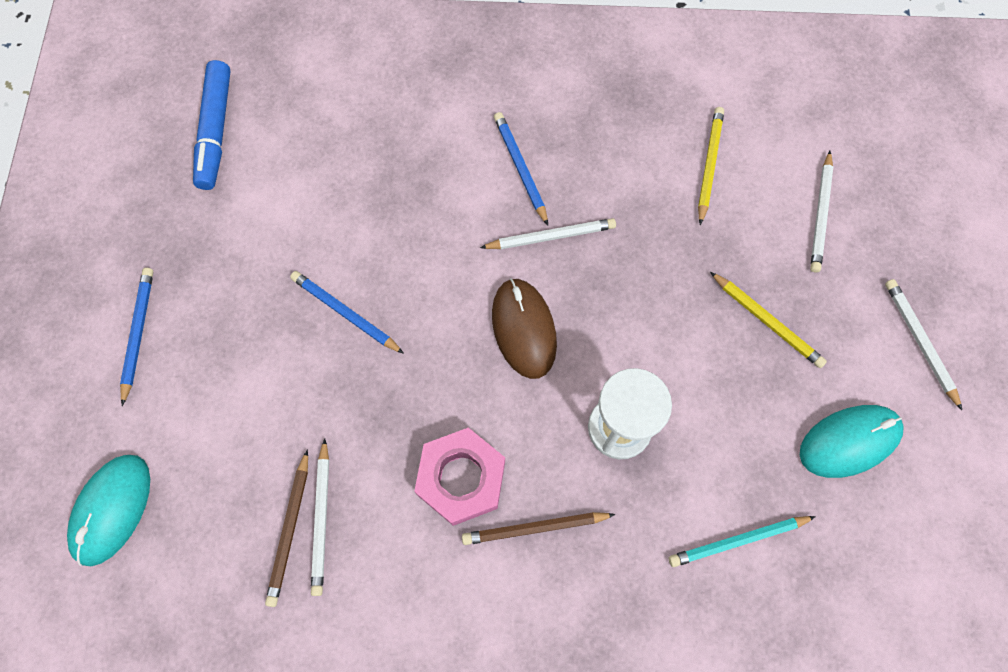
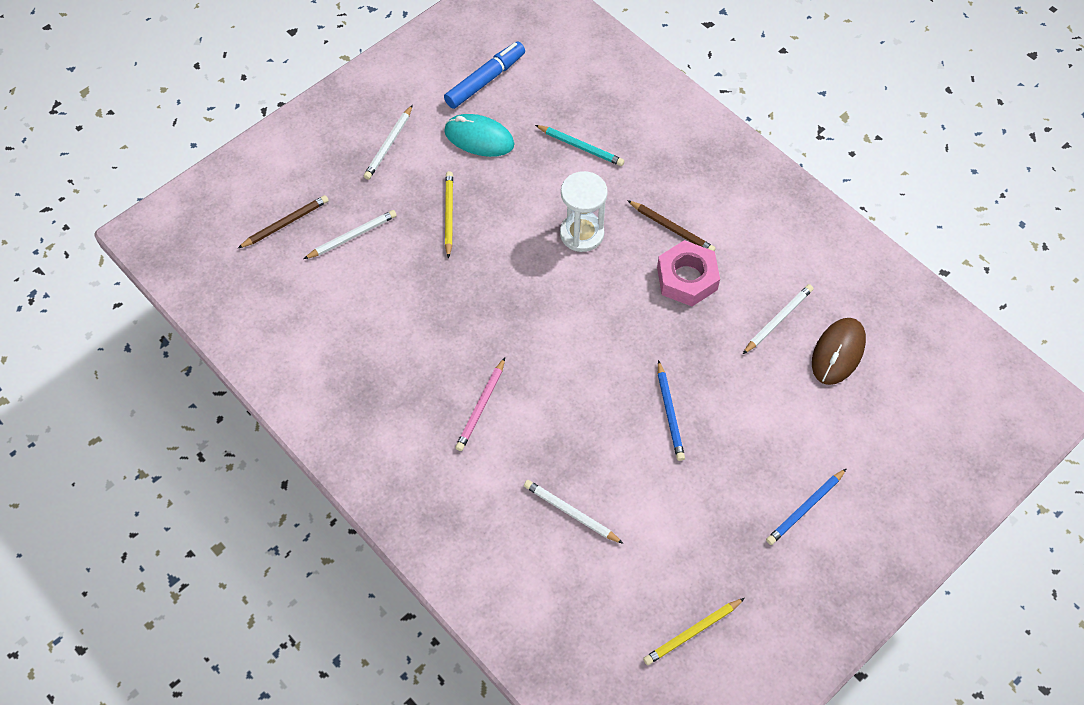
camera: 135 degrees left, 10 degrees down
(112, 509) = (892, 418): turquoise mouse -> none
(215, 131) = (646, 609): blue marker -> blue marker (485, 80)
(290, 530) = (799, 328): brown pencil -> brown pencil (285, 223)
(520, 168) = (481, 406): blue pencil -> pink pencil
(523, 329) = (578, 318): brown mouse -> brown mouse (838, 352)
(551, 236) = (508, 352): white pencil -> white pencil (571, 513)
(709, 165) = (374, 312): yellow pencil -> yellow pencil (692, 632)

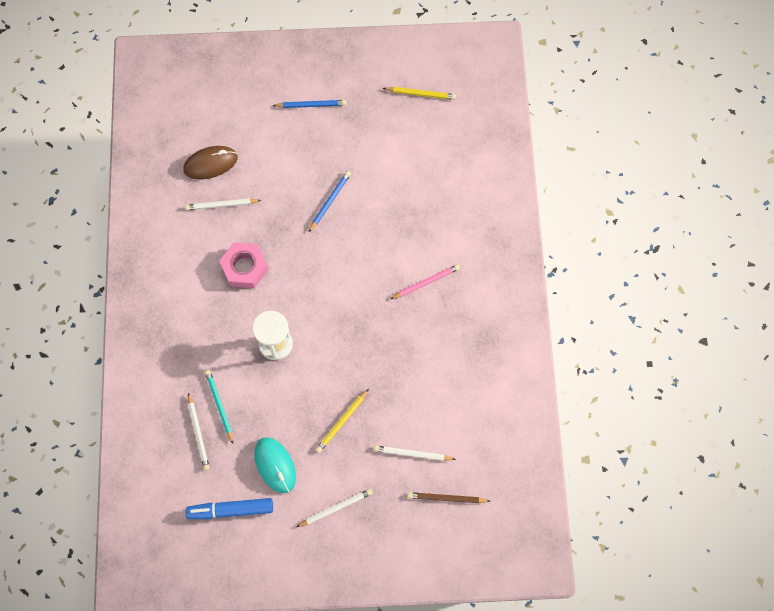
camera: 140 degrees left, 10 degrees up
(571, 513) = (428, 190): white pencil -> white pencil (198, 433)
(672, 228) = (221, 305): brown pencil -> none

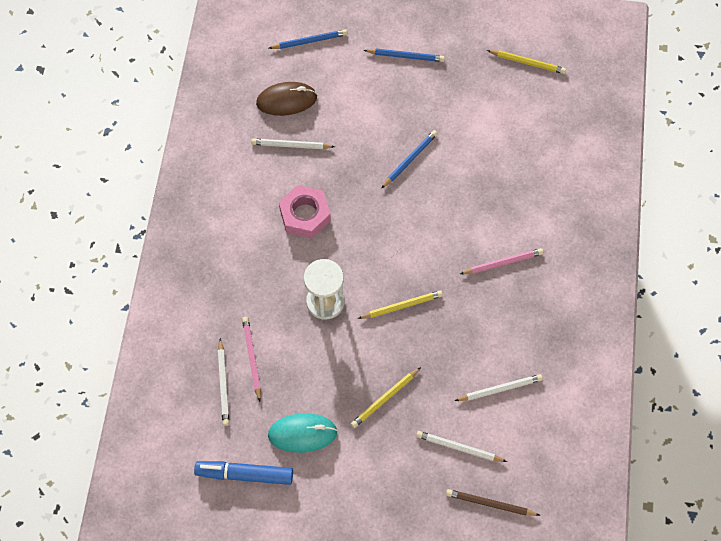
camera: 10 degrees right, 5 degrees down
(219, 405) = (252, 358): turquoise pencil -> pink pencil
(222, 104) = (309, 41): none -> blue pencil
(275, 465) = (302, 433): turquoise mouse -> turquoise mouse turned 75 degrees counterclockwise
(336, 508) = (362, 493): white pencil -> white pencil (500, 389)
(344, 336) = (402, 306): none -> yellow pencil

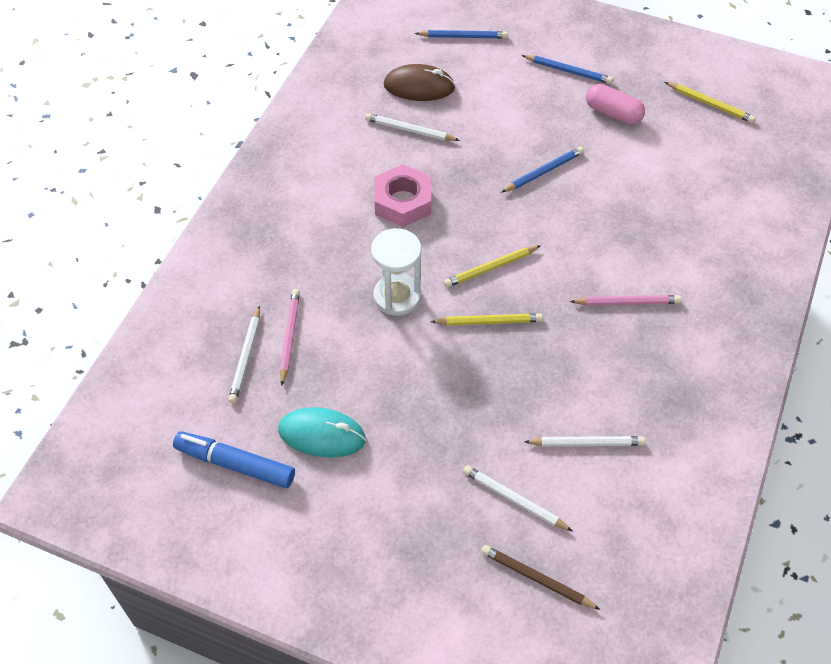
camera: 15 degrees right, 10 degrees down
(385, 399) = (436, 420): yellow pencil -> yellow pencil (490, 268)
(452, 90) = (613, 113): none -> pink capsule

